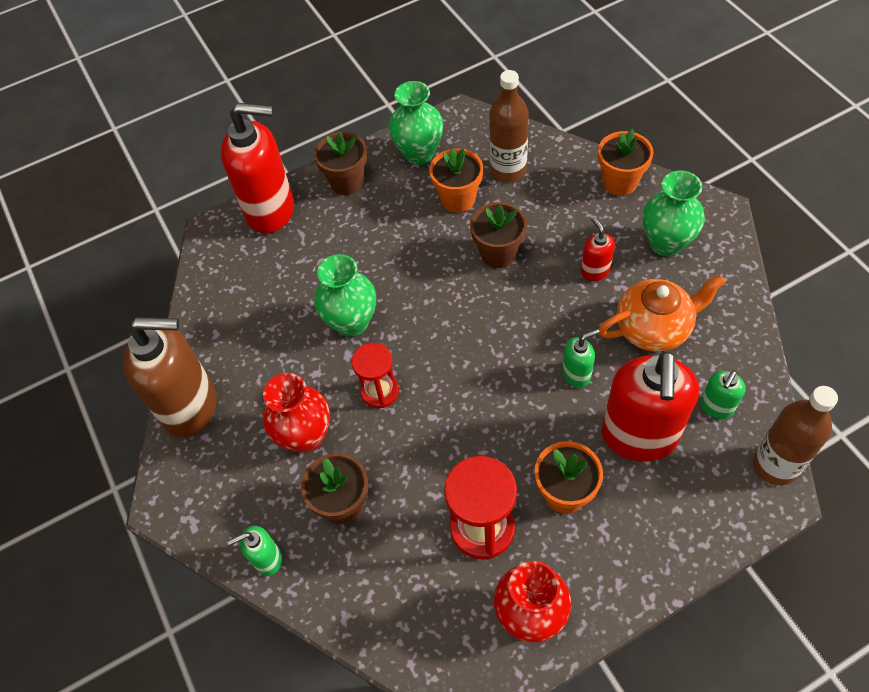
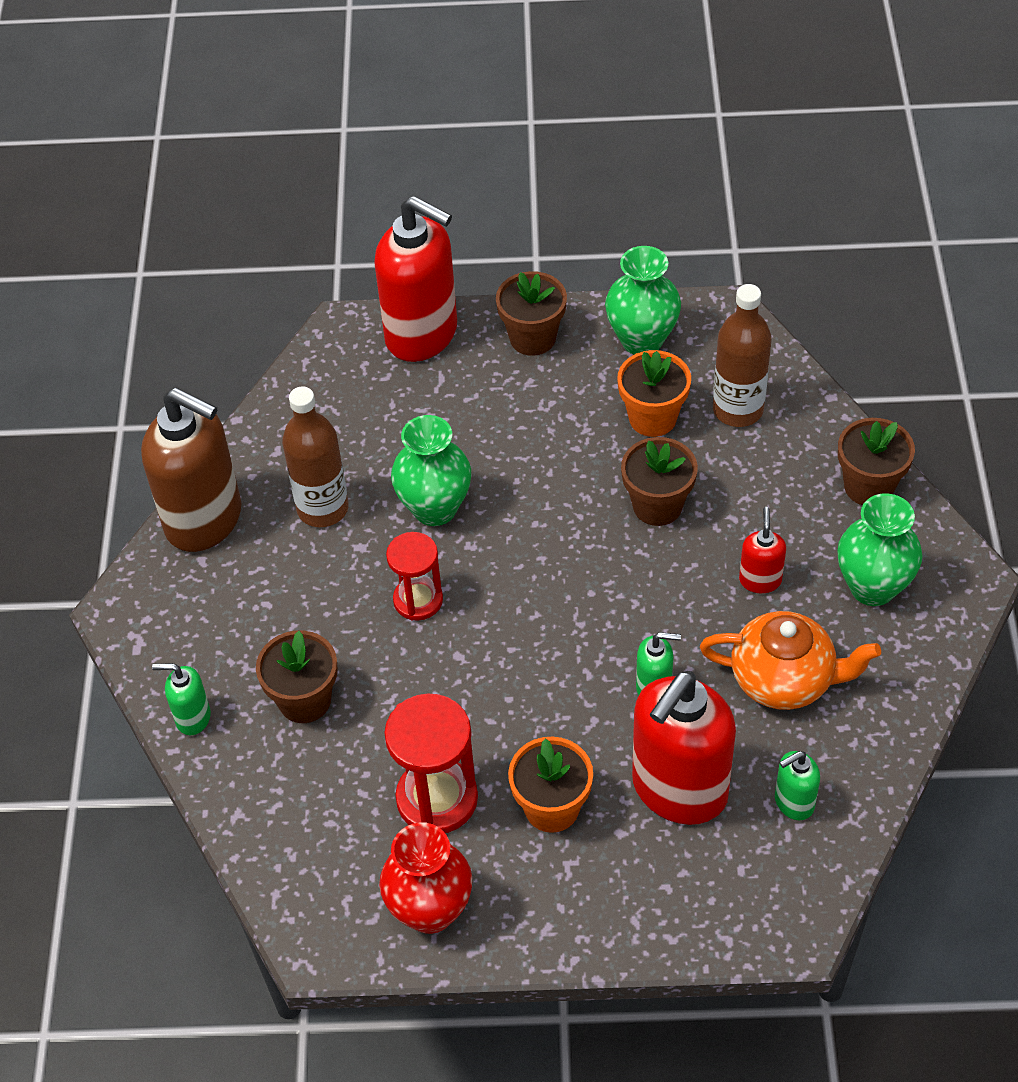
camera: 25 degrees right, 5 degrees down
(305, 436) = (308, 610): red vase -> none
(620, 182) = (868, 486): orange flower pot -> brown flower pot
(775, 465) = (816, 898): brown bottle -> brown bottle (323, 508)

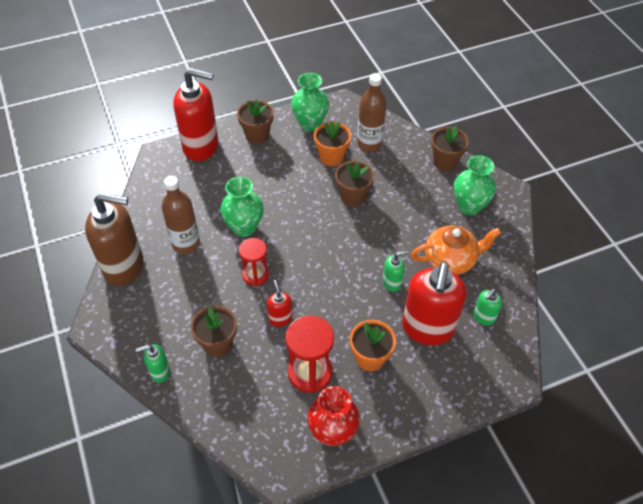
camera: 25 degrees left, 0 degrees up
(760, 580) = (417, 217): red soap dispenser -> red soap dispenser (280, 318)

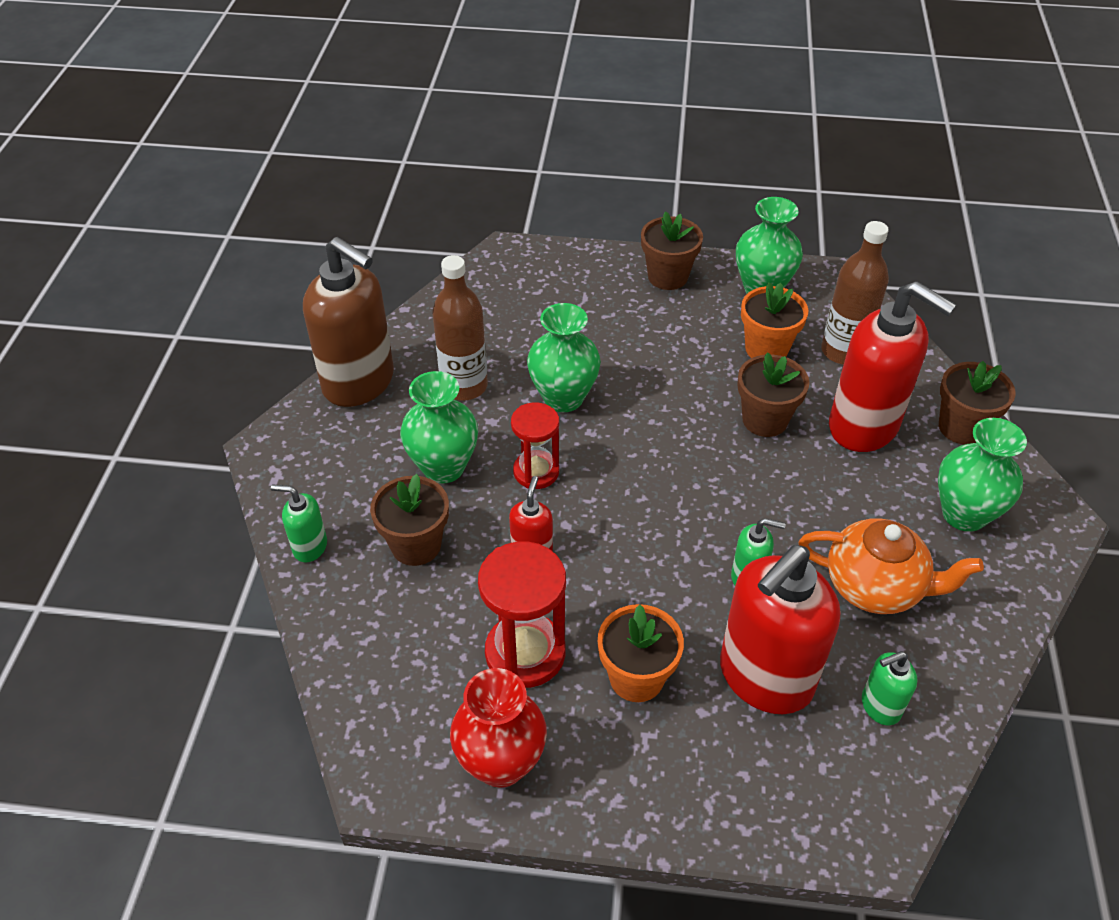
camera: 30 degrees right, 5 degrees down
(201, 147) = (574, 264): red soap dispenser -> red soap dispenser (864, 426)
(204, 294) = (443, 467): none -> green vase

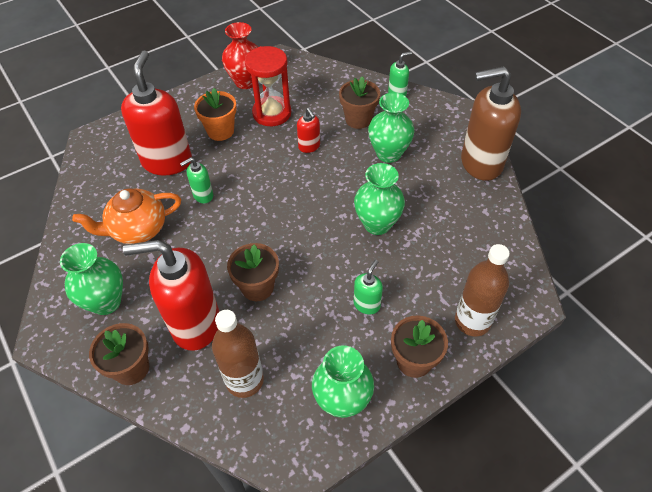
camera: 140 degrees right, 5 degrees up
(464, 386) = (432, 196): brown bottle -> brown bottle (472, 321)
(536, 472) = (346, 179): red hourglass -> none
(766, 349) = (296, 343): orange flower pot -> none
(880, 706) = (110, 180): green soap dispenser -> green soap dispenser (367, 304)

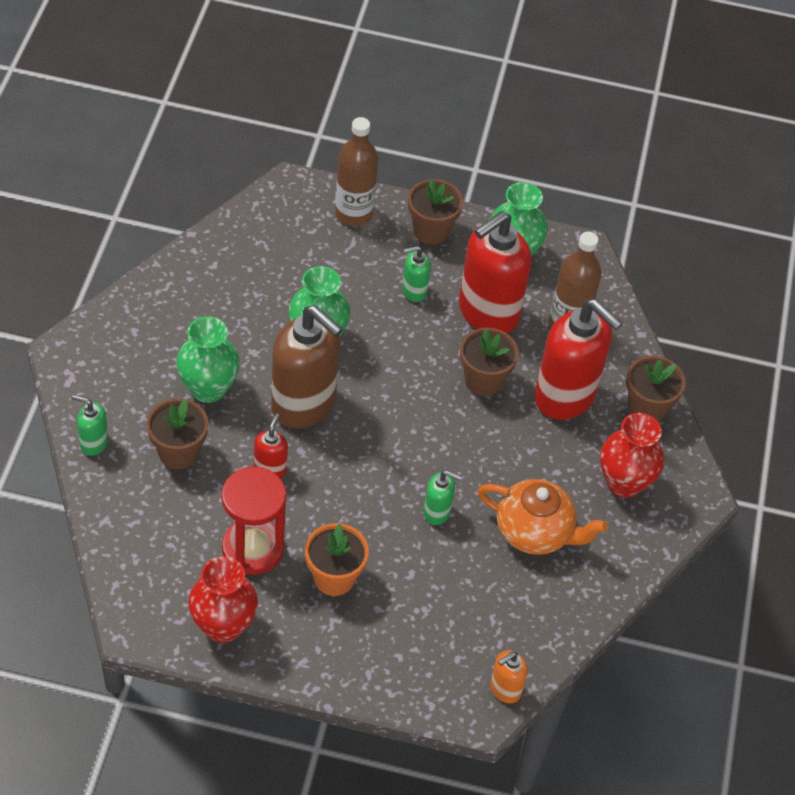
camera: 140 degrees left, 0 degrees up
(87, 152) = (505, 689): none -> orange soap dispenser
(106, 302) = (624, 483): green vase -> red vase
(167, 161) = (431, 590): red soap dispenser -> red soap dispenser (487, 313)
(480, 163) = (145, 302): brown soap dispenser -> brown soap dispenser (304, 404)

